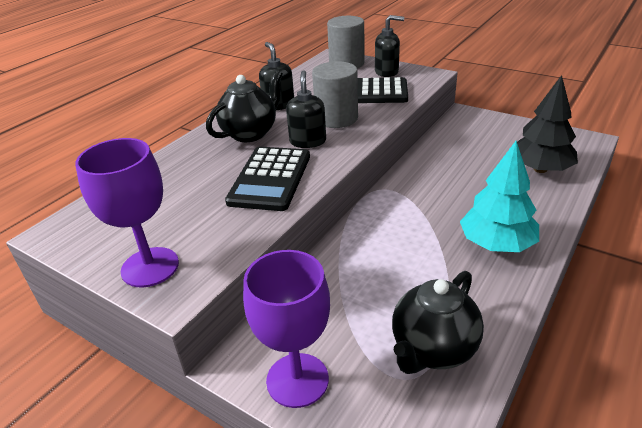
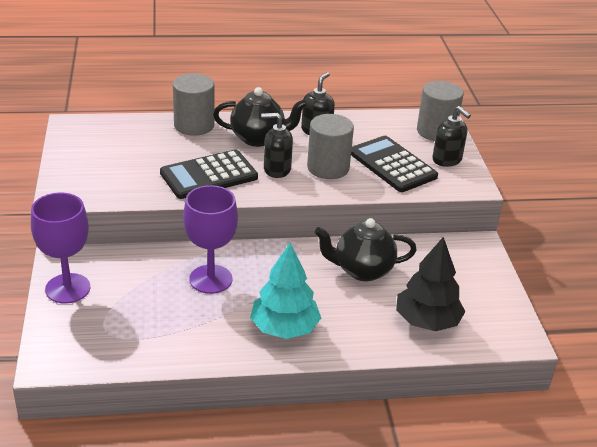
camera: 45 degrees right, 0 degrees up
(150, 267) = (75, 175): purple goblet -> purple goblet (210, 279)
(180, 157) = (194, 125): none -> grey cylinder
(308, 141) = (276, 169): black soap dispenser -> black soap dispenser turned 135 degrees counterclockwise
(433, 349) = (140, 334): black teapot -> black teapot (362, 270)

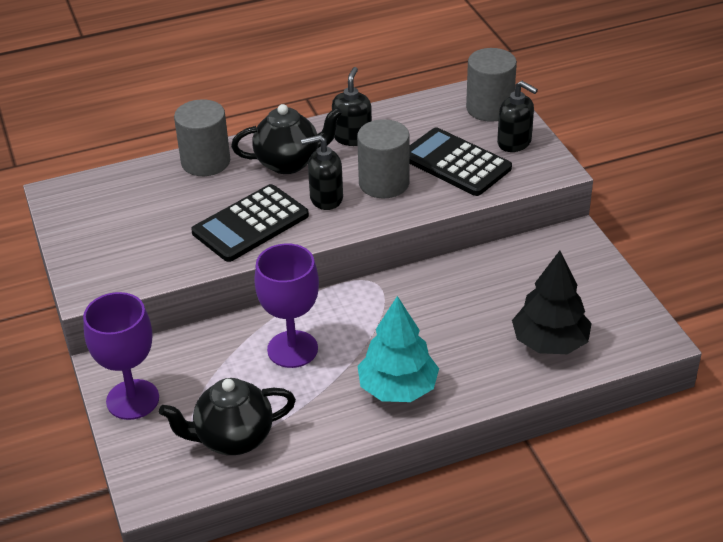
camera: 10 degrees left, 5 degrees up
(362, 270) = (458, 298): black teapot -> black teapot (233, 438)

